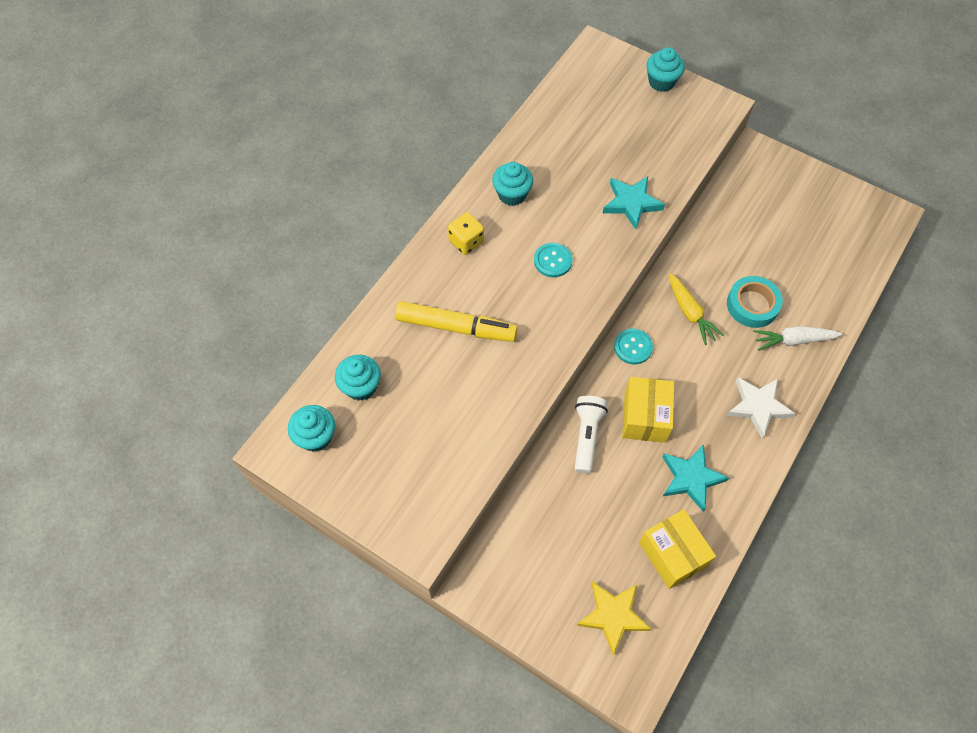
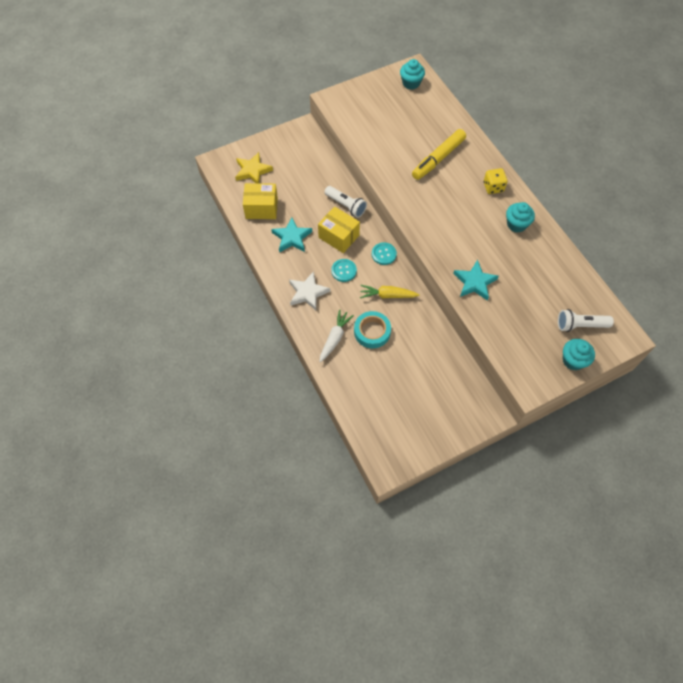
camera: 120 degrees right, 0 degrees up
(361, 386) = (427, 108): turquoise cupcake -> none
(553, 261) = (455, 221): turquoise button -> turquoise button (344, 271)
(612, 89) = (580, 325): none -> white flashlight

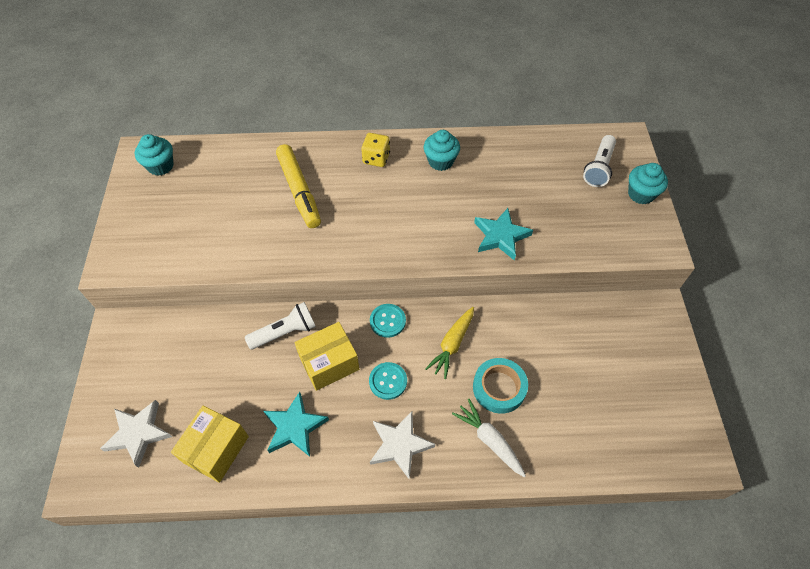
camera: 65 degrees left, 5 degrees down
(252, 171) = (138, 433): yellow star -> white star

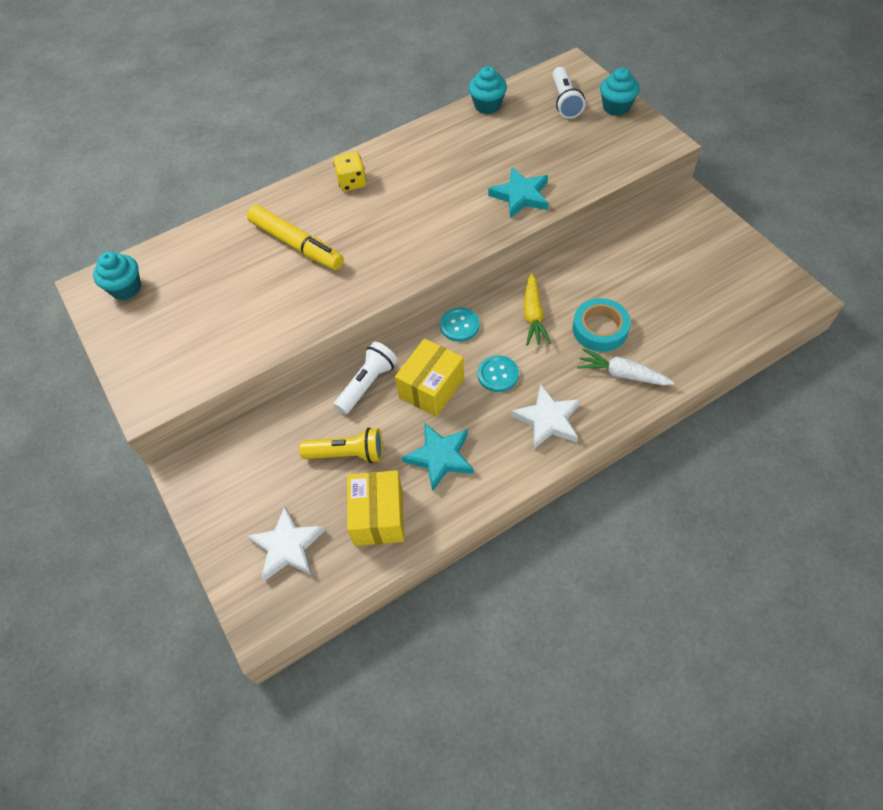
camera: 25 degrees left, 0 degrees up
(231, 382) = (347, 453): none -> yellow flashlight
(440, 161) = (417, 158): turquoise cupcake -> turquoise cupcake (487, 105)

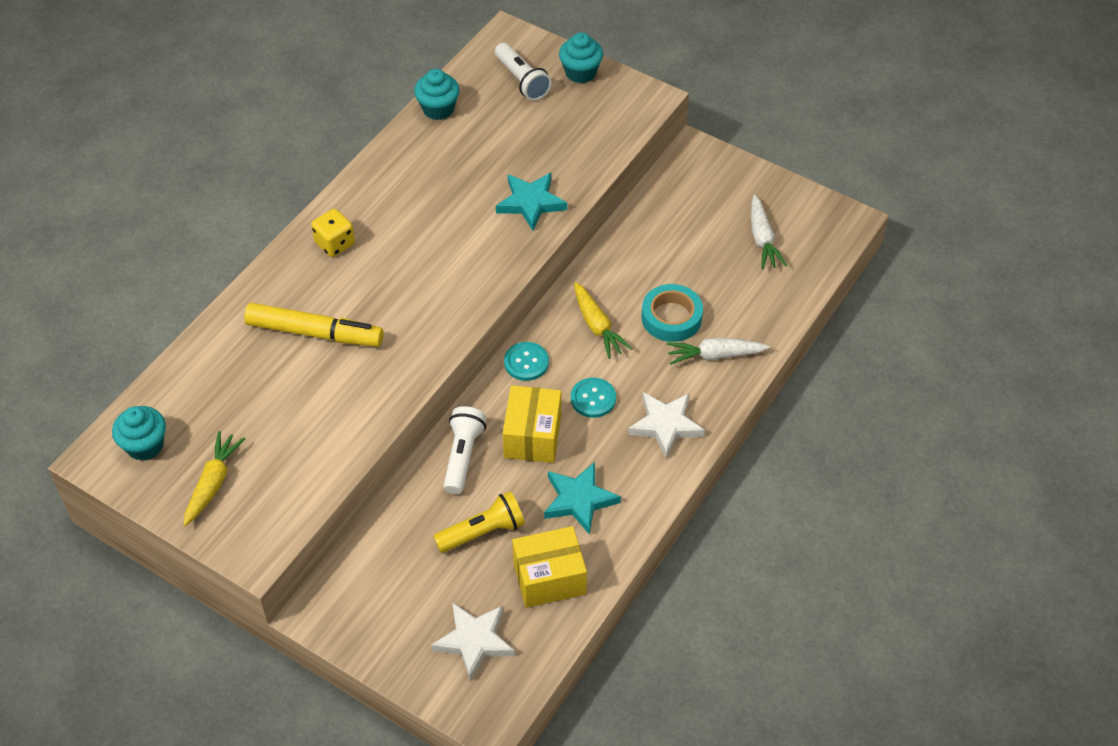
camera: 30 degrees left, 5 degrees down
(153, 335) = (213, 483): none -> yellow carrot
(378, 516) = (549, 578): yellow box -> yellow box turned 75 degrees counterclockwise
(714, 288) = (762, 239): none -> white carrot

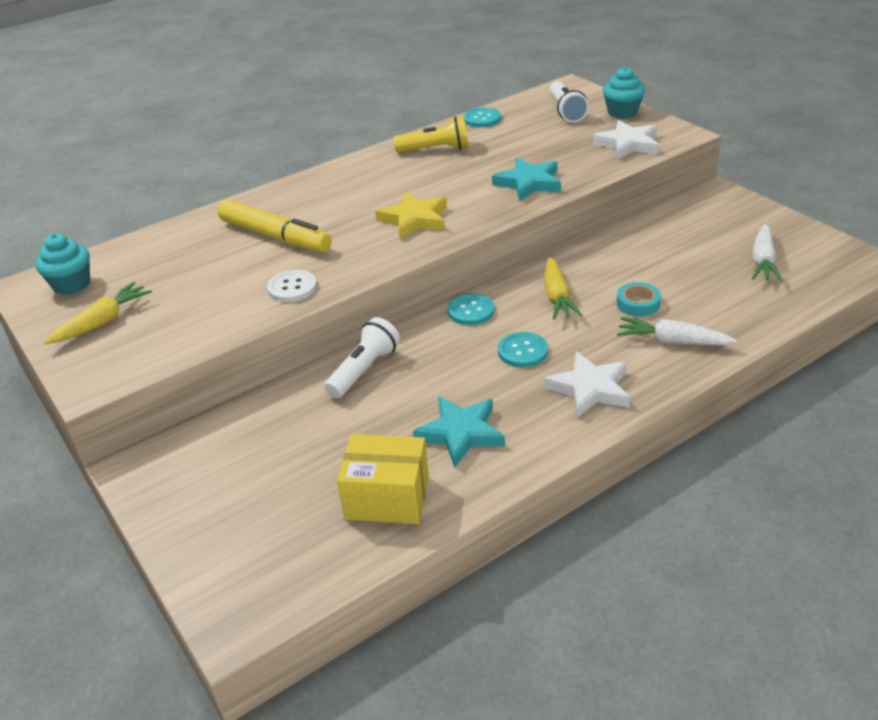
camera: 25 degrees right, 15 degrees down
(335, 243) = (337, 184): yellow dice -> none
(372, 396) = (292, 288): none -> white button
(438, 109) = (482, 119): turquoise cupcake -> turquoise button
(442, 279) = (414, 219): none -> yellow star
(474, 641) = (269, 537): white star -> white star (628, 144)
(482, 532) = (343, 437): yellow flashlight -> yellow flashlight (435, 149)
(532, 436) = (443, 369): yellow box -> none
(671, 317) = (638, 303): turquoise tape -> turquoise tape, size x0.65

